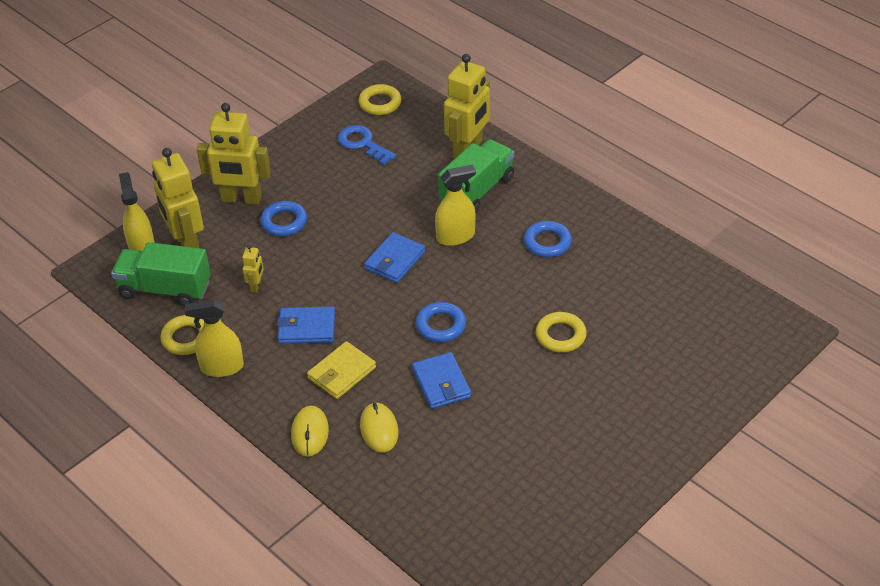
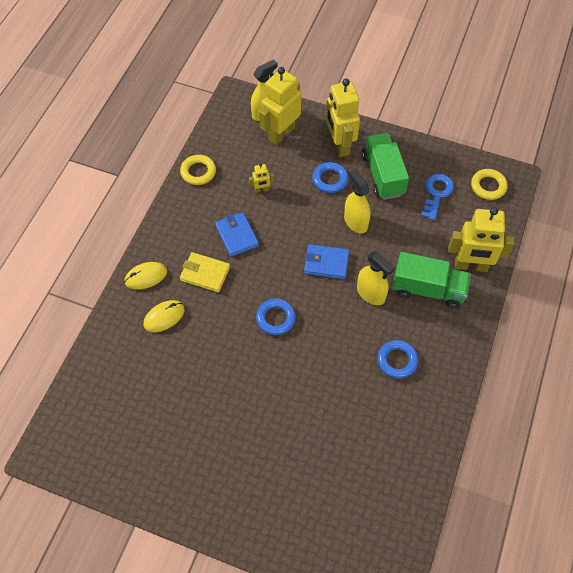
camera: 65 degrees right, 15 degrees up
(165, 289) = (235, 141): green truck -> green truck (383, 175)
(222, 367) = (182, 202): yellow spray bottle -> yellow spray bottle (355, 222)
(441, 383) = (221, 340): blue wallet -> none
(560, 335) = (302, 405): yellow ring -> none

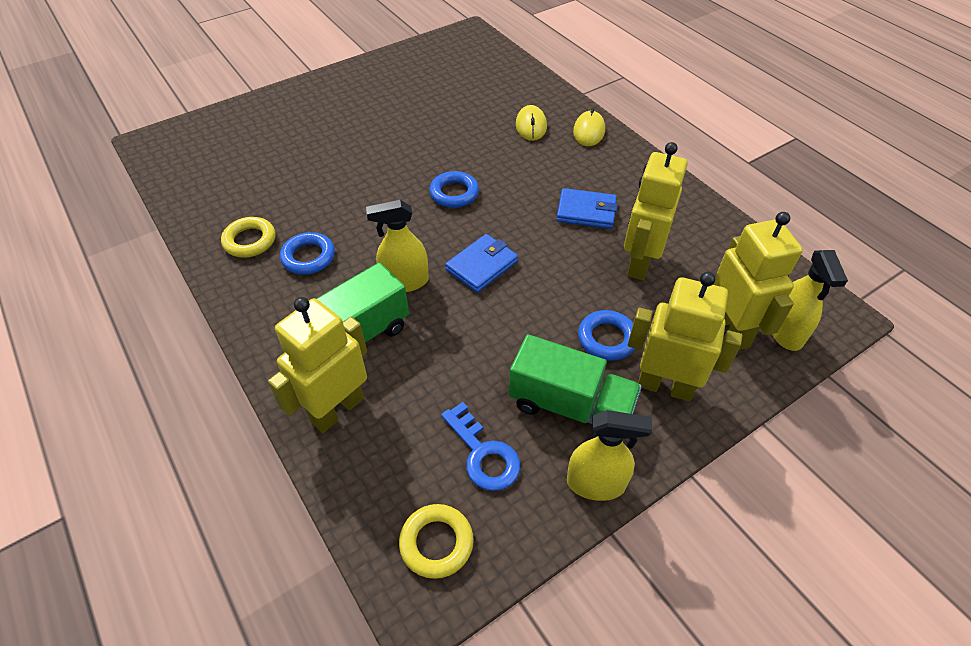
camera: 125 degrees right, 10 degrees down
(198, 172) = (709, 221): yellow ring -> yellow ring (250, 241)
(205, 273) = (556, 169): yellow wallet -> none
(261, 190) = (639, 262): yellow robot -> yellow robot, size x2.24
(355, 222) = (515, 326): yellow spray bottle -> yellow spray bottle (596, 483)

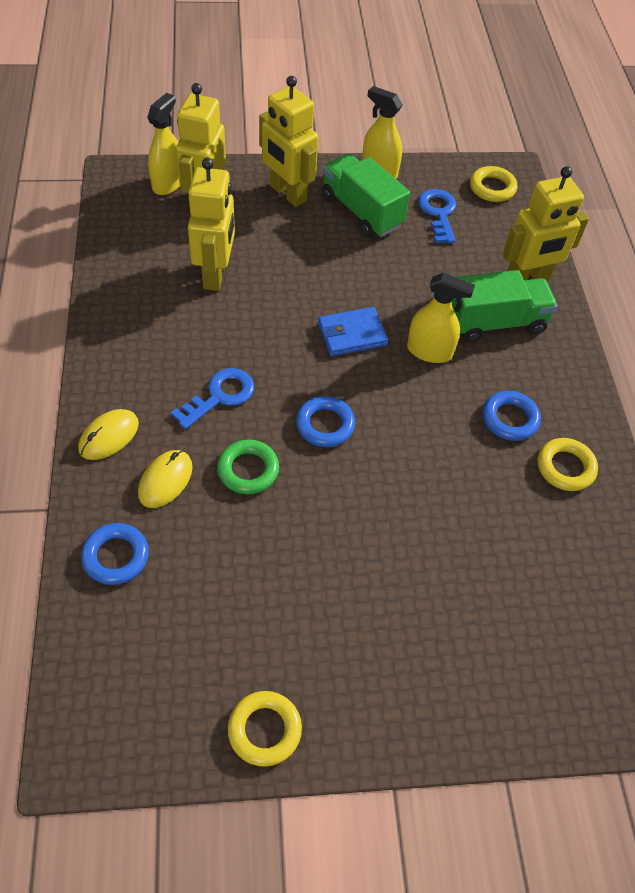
camera: 155 degrees left, 5 degrees up
(388, 64) = (264, 730): none -> yellow ring
(485, 149) = (248, 470): none -> green ring
(543, 180) = (220, 396): none -> blue key
(586, 211) = (213, 340): blue wallet -> none
(607, 339) = (298, 236): blue ring -> blue ring (116, 556)
(639, 262) = (215, 274): yellow robot -> yellow robot turned 45 degrees counterclockwise

